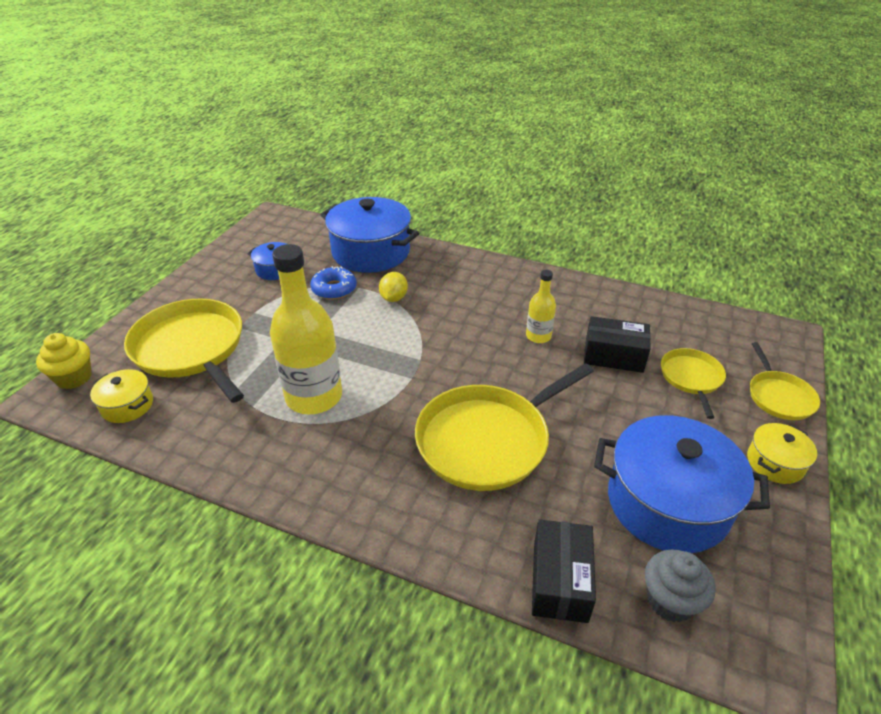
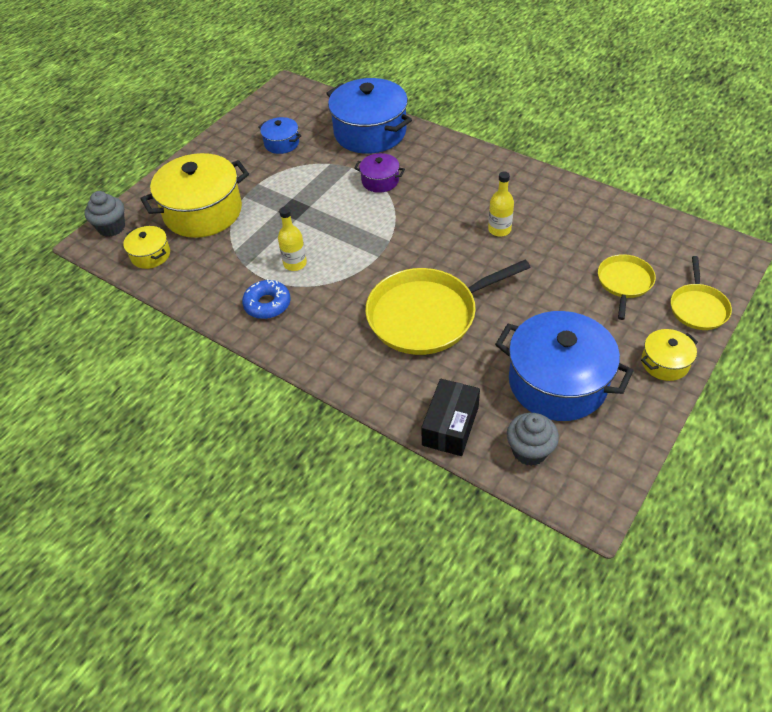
camera: 15 degrees right, 10 degrees up
(74, 378) = (111, 228): yellow cupcake -> grey cupcake
(191, 349) = (203, 212): yellow pan -> yellow pot
(314, 397) = (295, 264): yellow bottle -> yellow bottle, size x0.50
(334, 289) = (329, 167): blue donut -> blue donut (267, 304)
(393, 298) = (380, 181): yellow lemon -> purple pot
(613, 355) = (561, 254): black box -> none

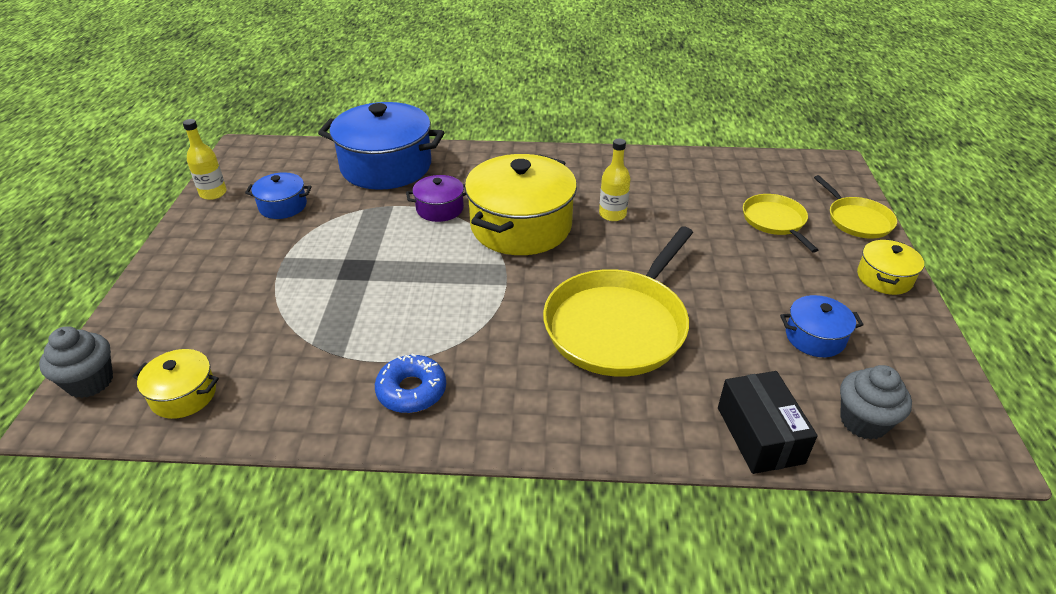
camera: 35 degrees left, 10 degrees down
(203, 212) = (229, 313): yellow pot -> yellow pot (521, 226)
(295, 264) = (409, 329): yellow bottle -> yellow bottle (213, 193)
(557, 382) = (815, 337): blue pot -> blue pot, size x0.48

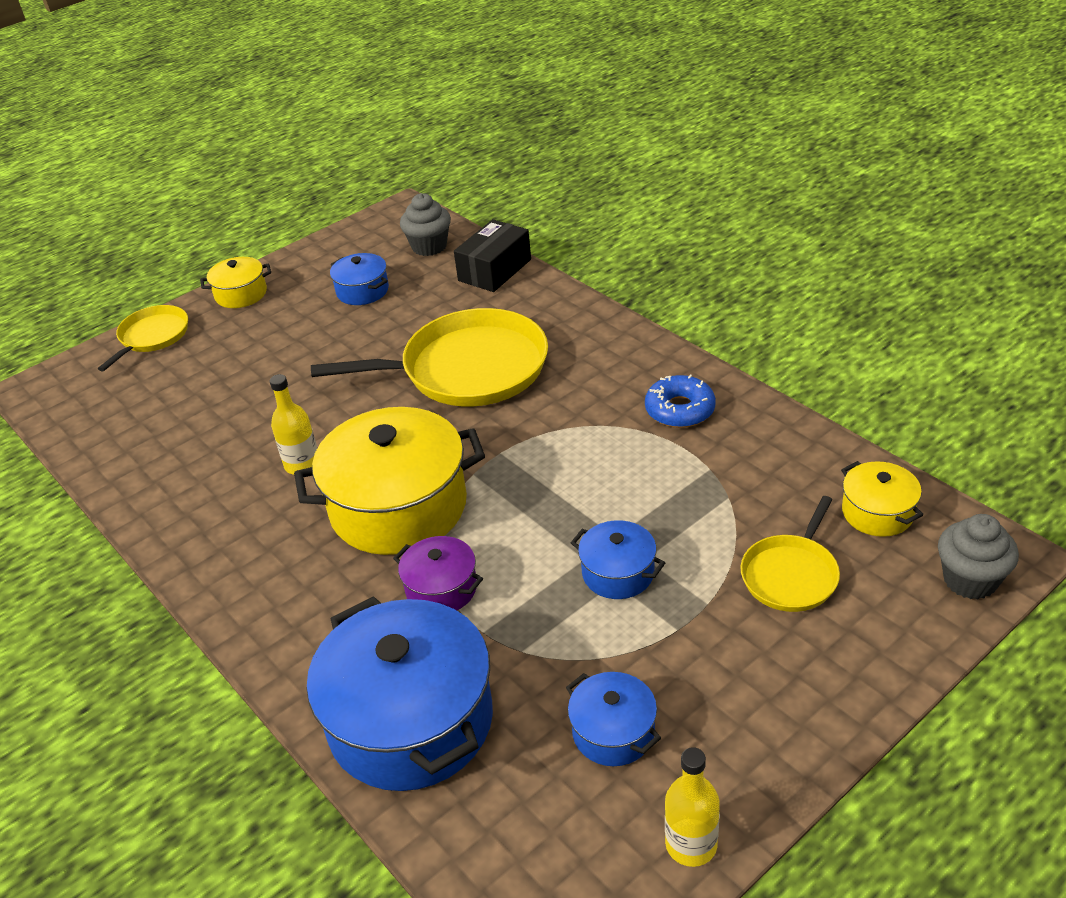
camera: 130 degrees left, 0 degrees up
(346, 263) = (618, 573): none -> blue pot
(775, 221) = (204, 372): yellow pan -> yellow pan (791, 575)

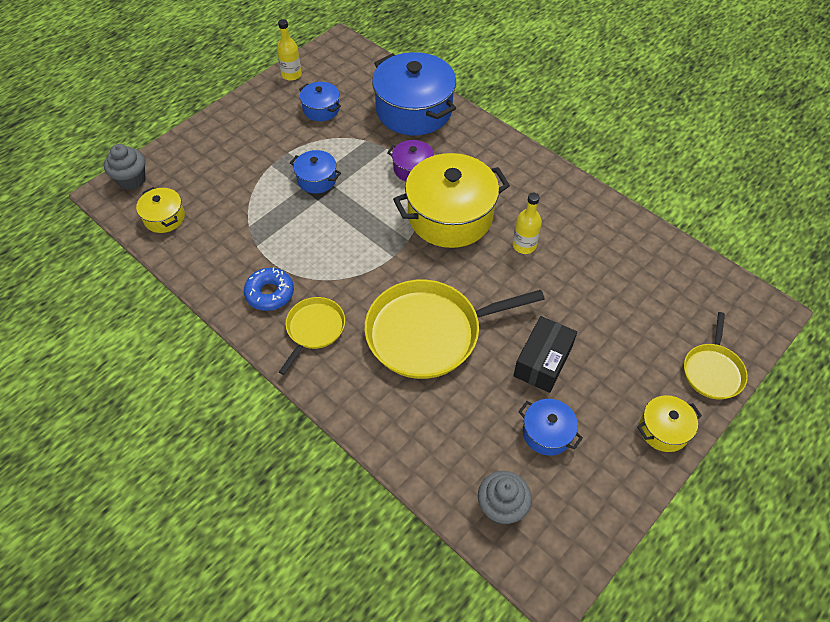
camera: 170 degrees right, 15 degrees up
(495, 270) = (426, 464): black box -> black box (542, 361)
(791, 575) = (224, 180): yellow pan -> yellow pan (314, 329)

